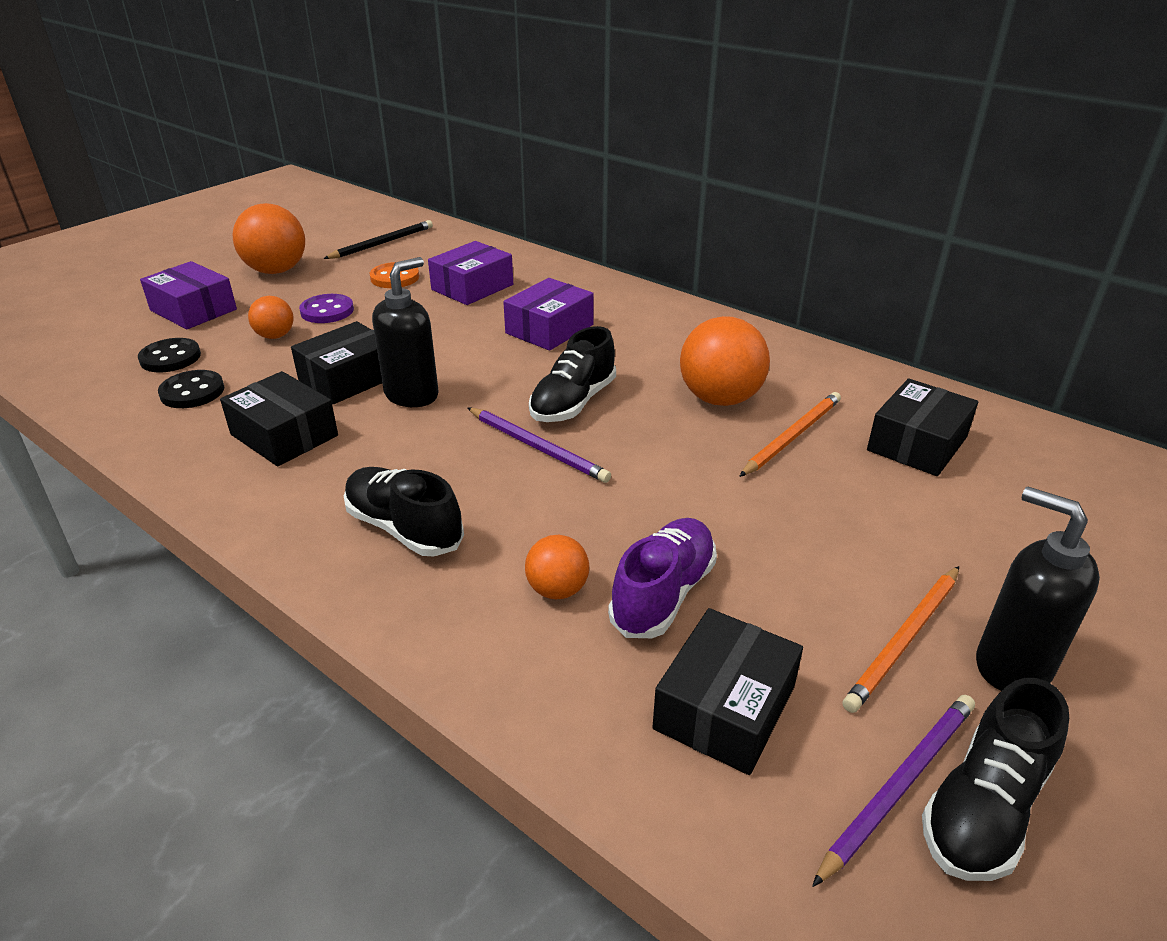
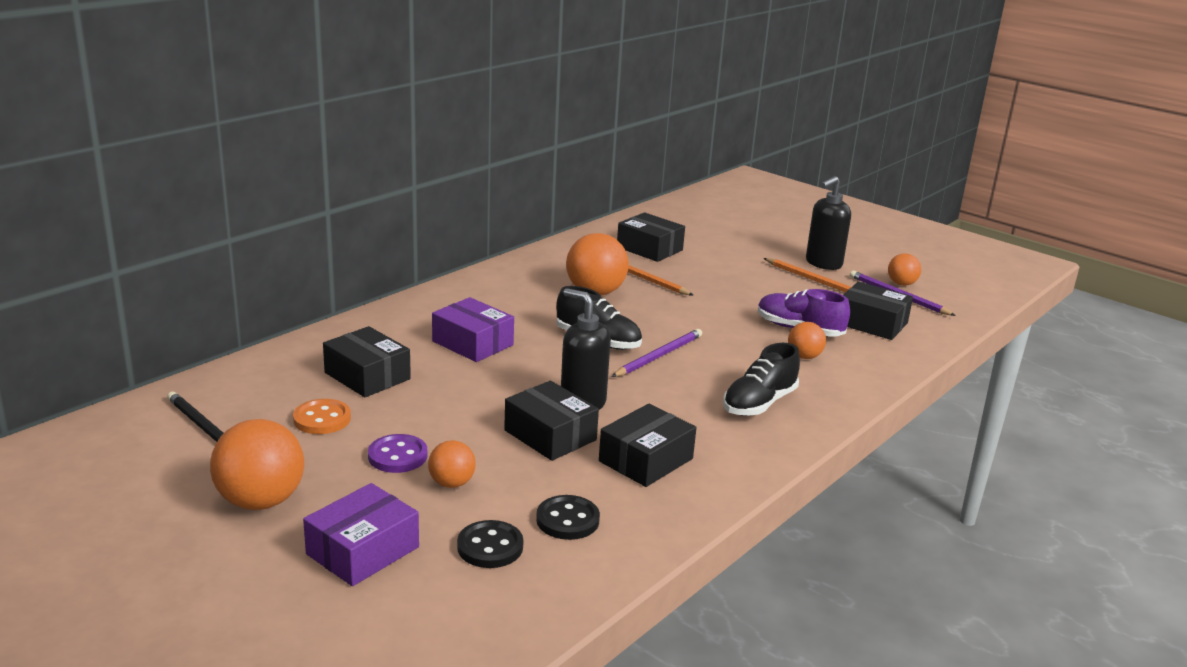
camera: 90 degrees left, 10 degrees down
(472, 287) = (367, 376): purple box -> black box
(984, 807) = (901, 284): black shoe -> orange ball

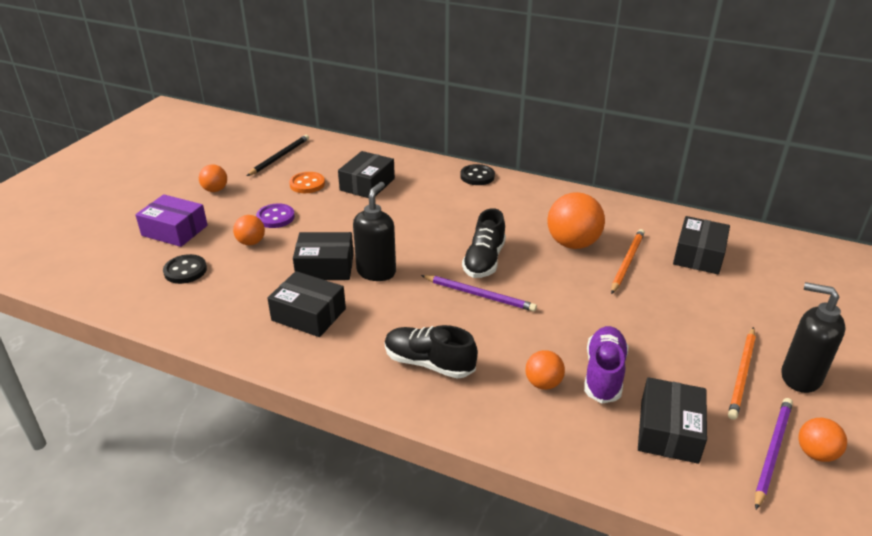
camera: 75 degrees right, 10 degrees up
(261, 501) = (215, 190): orange ball -> orange ball, size x0.55
(472, 343) = (438, 209): purple box -> none
(550, 435) = (325, 266): black box -> black box turned 60 degrees clockwise
(567, 520) = (221, 294): black button -> black button (477, 176)

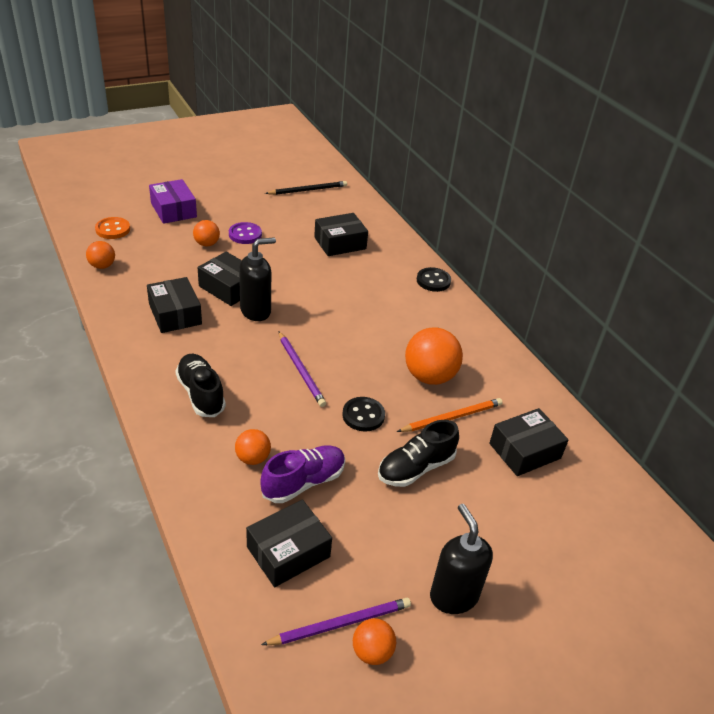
camera: 35 degrees right, 5 degrees up
(185, 271) = (145, 241): black button -> black button (363, 415)
(215, 190) = (234, 194): orange ball -> orange ball (102, 266)
(307, 184) = (298, 221): orange button -> orange button (113, 229)
(484, 260) = (341, 348): black shoe -> black shoe (415, 468)
(742, 374) = (408, 558): orange pencil -> none

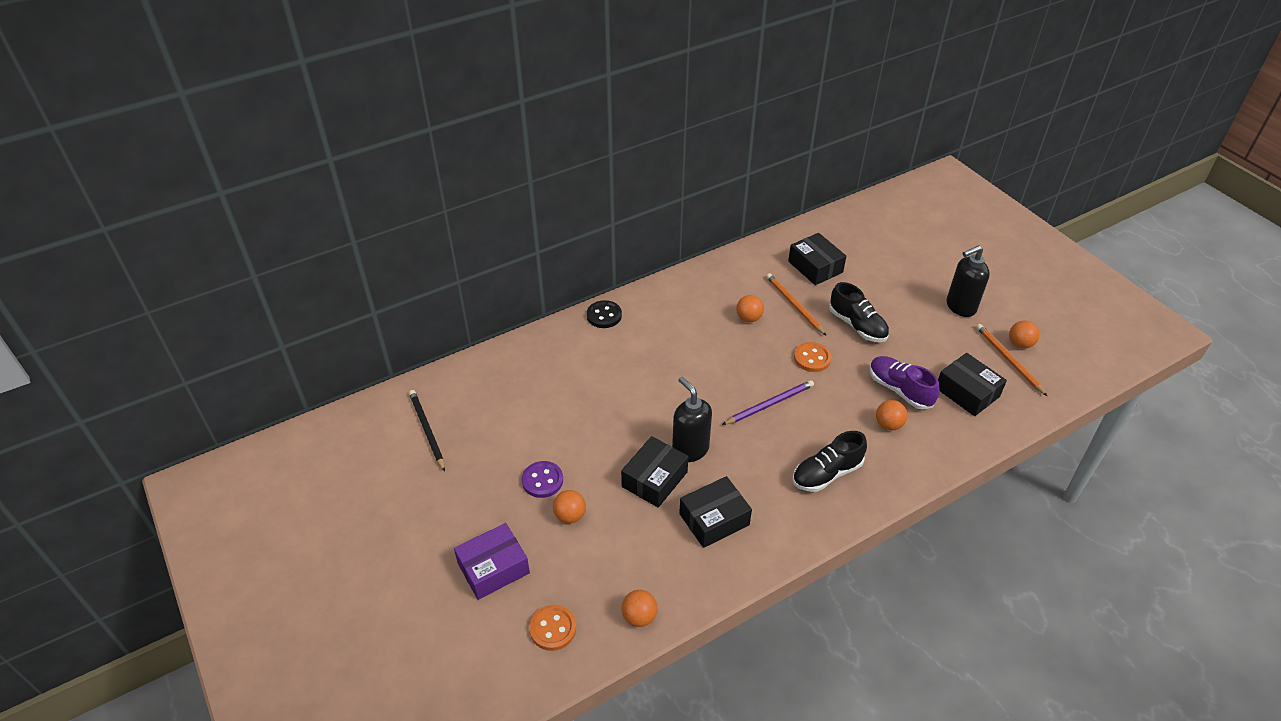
camera: 90 degrees left, 5 degrees up
(340, 243) = (547, 391): black box -> none
(341, 624) = (1008, 360): purple pencil -> orange pencil
(363, 415) = (812, 358): black button -> orange button
(429, 376) = (749, 318): orange ball -> orange ball, size x0.55

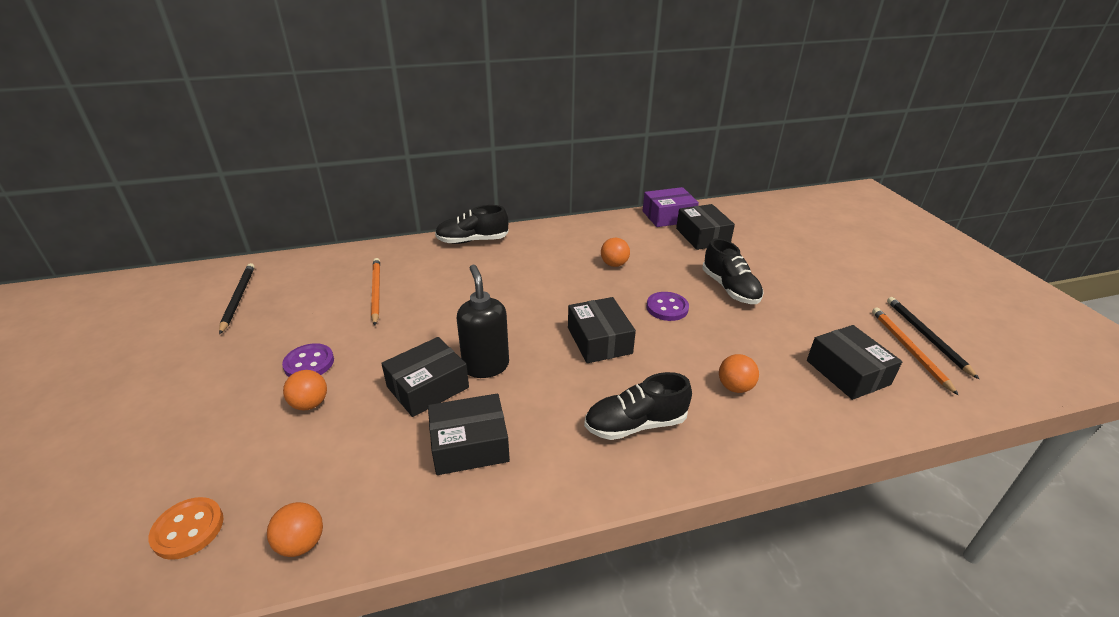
camera: 15 degrees right, 10 degrees down
(493, 568) = (184, 440): purple box -> purple box (668, 216)
(604, 315) = (472, 240): black button -> black shoe
(770, 404) = (599, 340): purple pencil -> black box
(794, 305) = (667, 261): orange pencil -> orange pencil (376, 291)
(812, 358) = (667, 308): orange button -> purple button
(899, 390) = (760, 354): purple shoe -> none
(960, 307) = (856, 291): black soap dispenser -> none
(1020, 344) = (926, 336): orange ball -> black pencil

